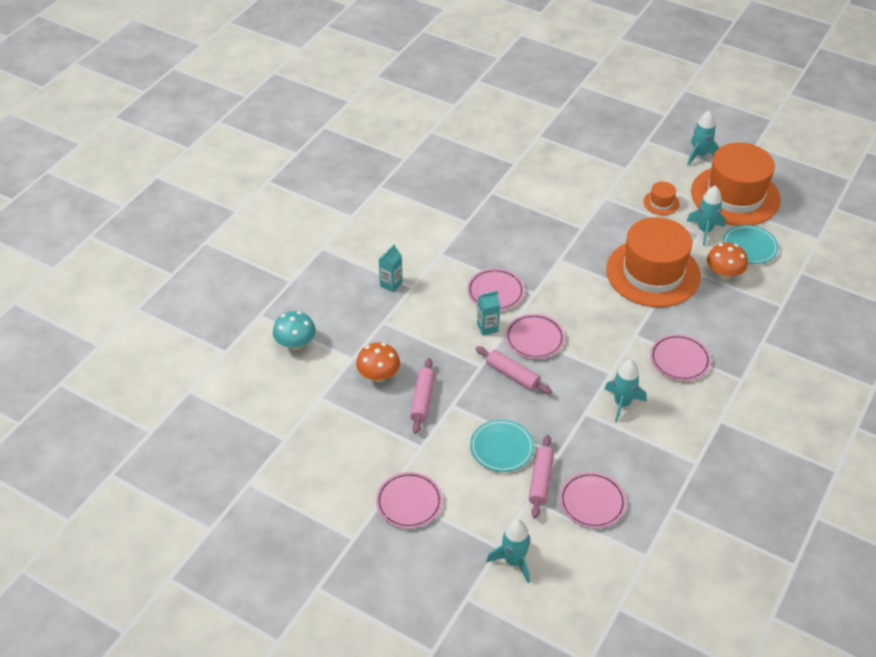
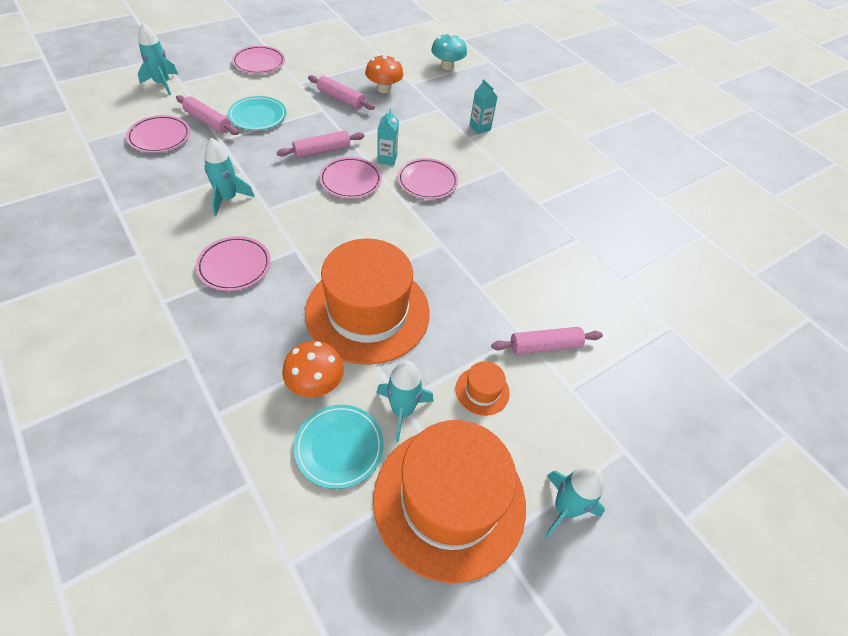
camera: 110 degrees right, 5 degrees up
(604, 185) = (544, 346): none -> pink rolling pin

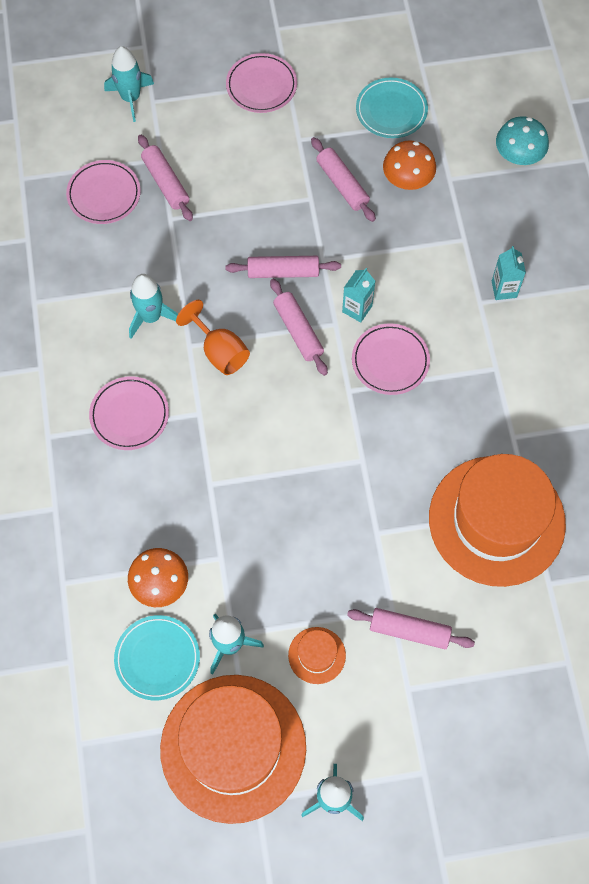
camera: 30 degrees right, 15 degrees up
(258, 116) = (227, 189): turquoise plate -> turquoise plate (391, 110)
(294, 206) = (219, 351): none -> orange goblet
(350, 180) = (298, 331): pink plate -> pink rolling pin
(367, 312) = (243, 521): orange hat -> orange hat (496, 520)

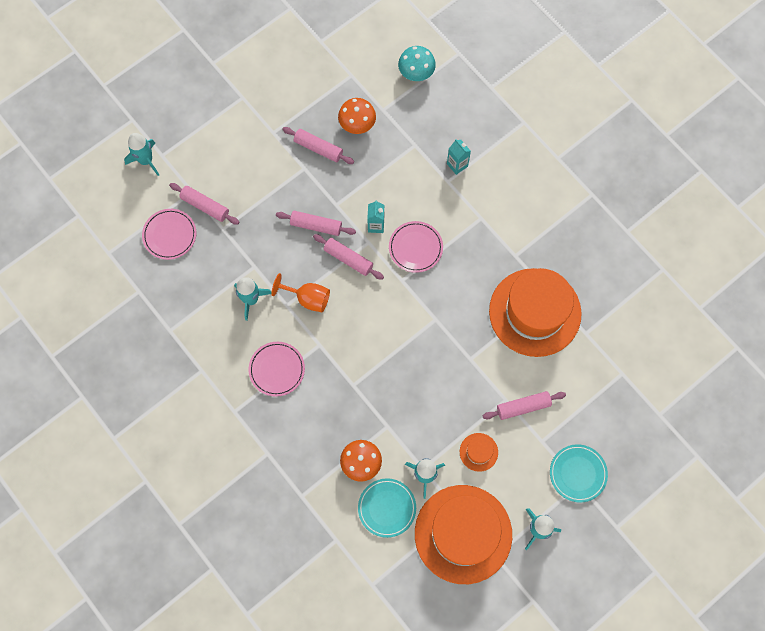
camera: 30 degrees left, 5 degrees up
(261, 86) = (226, 108): pink plate -> none
(283, 272) = (316, 226): pink rolling pin -> pink rolling pin turned 45 degrees clockwise
(391, 110) = (320, 82): turquoise plate -> turquoise plate (578, 473)

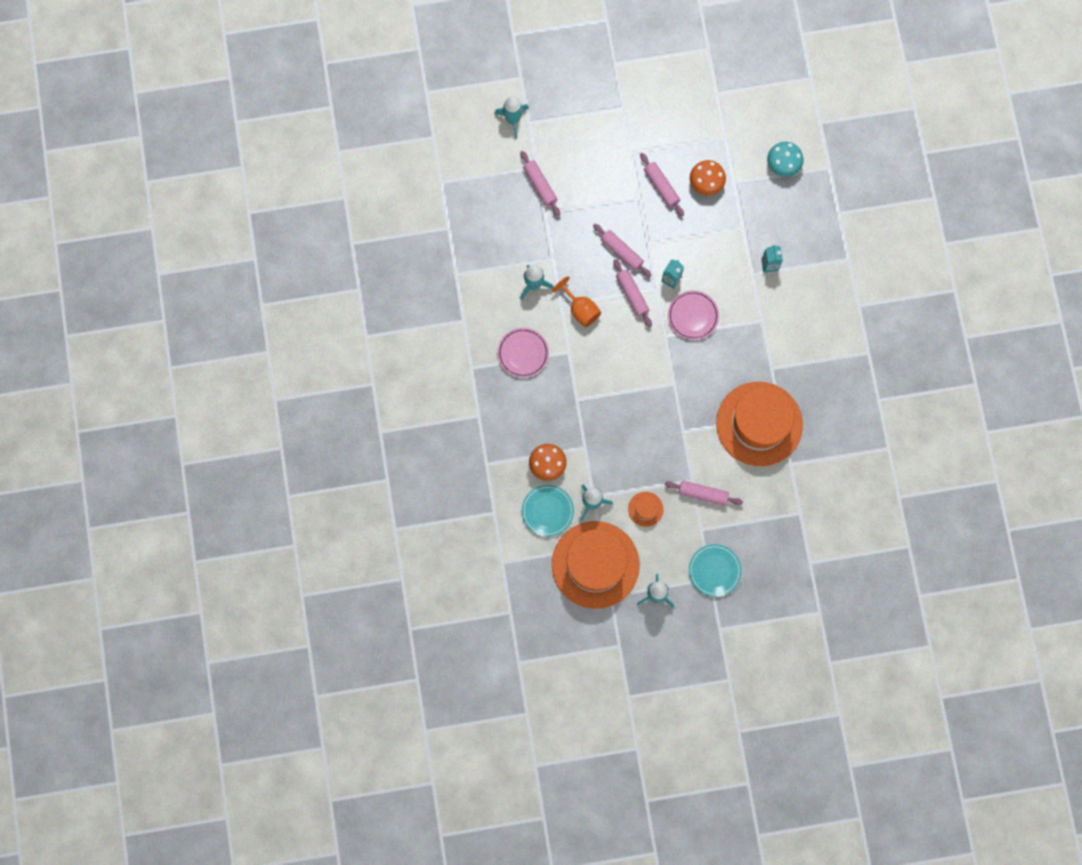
camera: 30 degrees right, 5 degrees up
(170, 235) = (498, 194): pink plate -> none

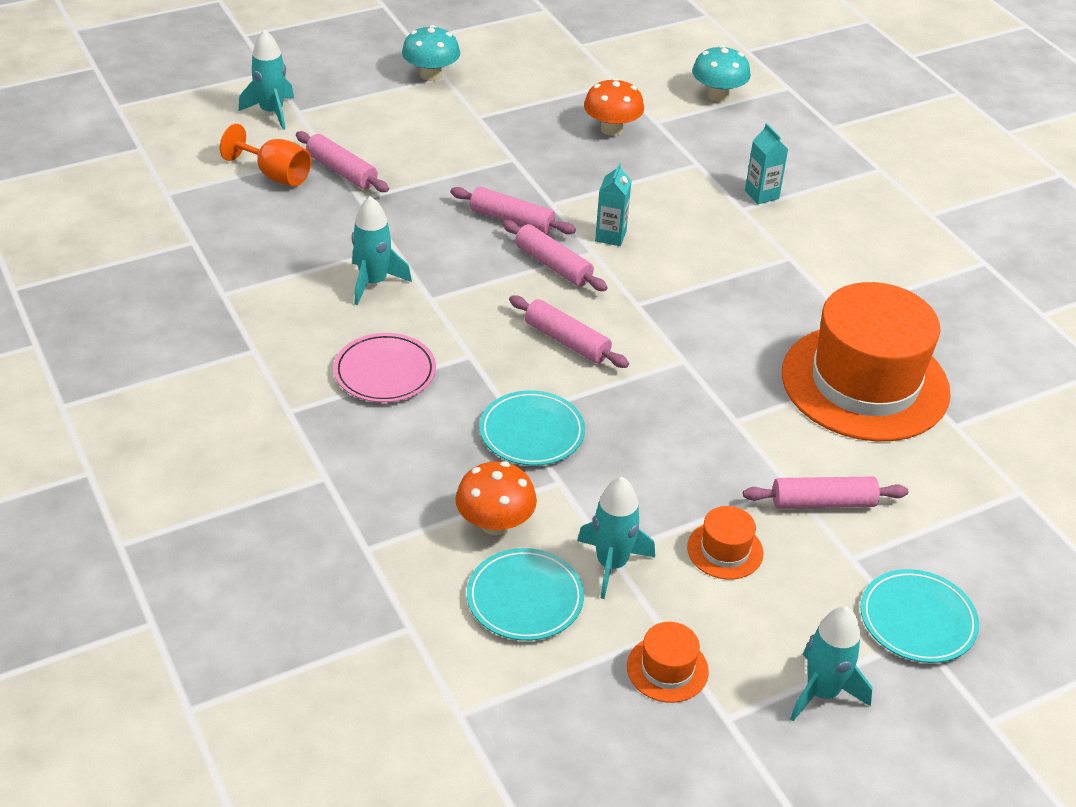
camera: 20 degrees left, 35 degrees down
(580, 309) = (469, 297): orange goblet -> orange goblet (275, 175)
(582, 413) = (532, 432): none -> turquoise plate
(595, 564) = (667, 669): orange hat -> orange hat, size x0.40
(615, 103) = (431, 75): none -> turquoise mushroom
(661, 187) = (543, 143): pink rolling pin -> pink rolling pin (566, 341)
(693, 316) = (670, 271): pink plate -> none

